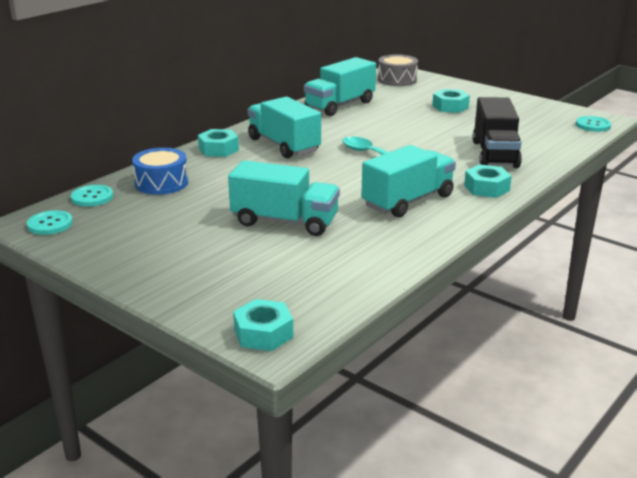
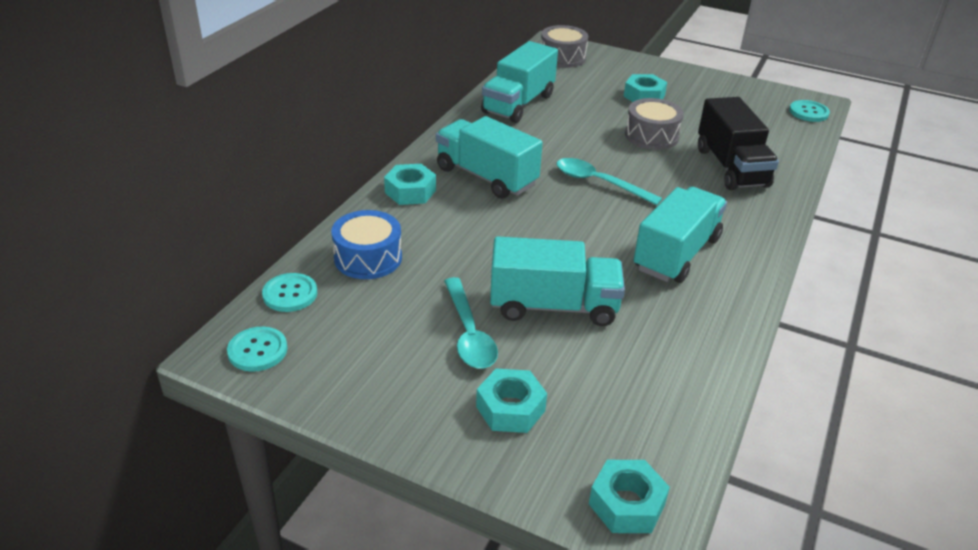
camera: 15 degrees left, 10 degrees up
(208, 230) = (469, 333): none -> turquoise spoon
(439, 131) = (651, 136): none -> grey drum
(486, 188) = (751, 222): turquoise nut -> turquoise nut (510, 408)

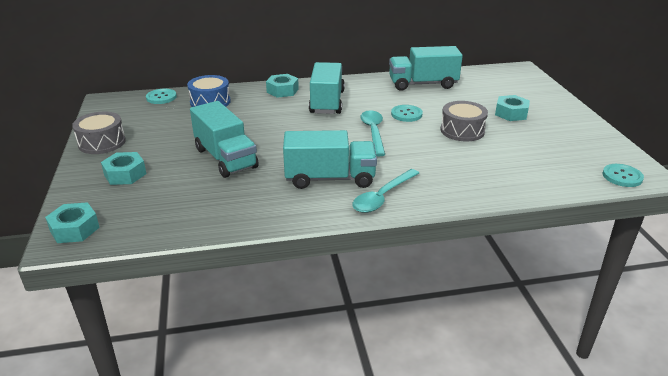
camera: 55 degrees right, 5 degrees down
(257, 350) = (114, 106): turquoise button -> turquoise button (406, 114)
(469, 333) = (176, 144): turquoise spoon -> turquoise spoon (382, 197)
(562, 57) = (508, 76): grey drum -> grey drum (102, 142)
(731, 167) = (472, 168): black truck -> none

